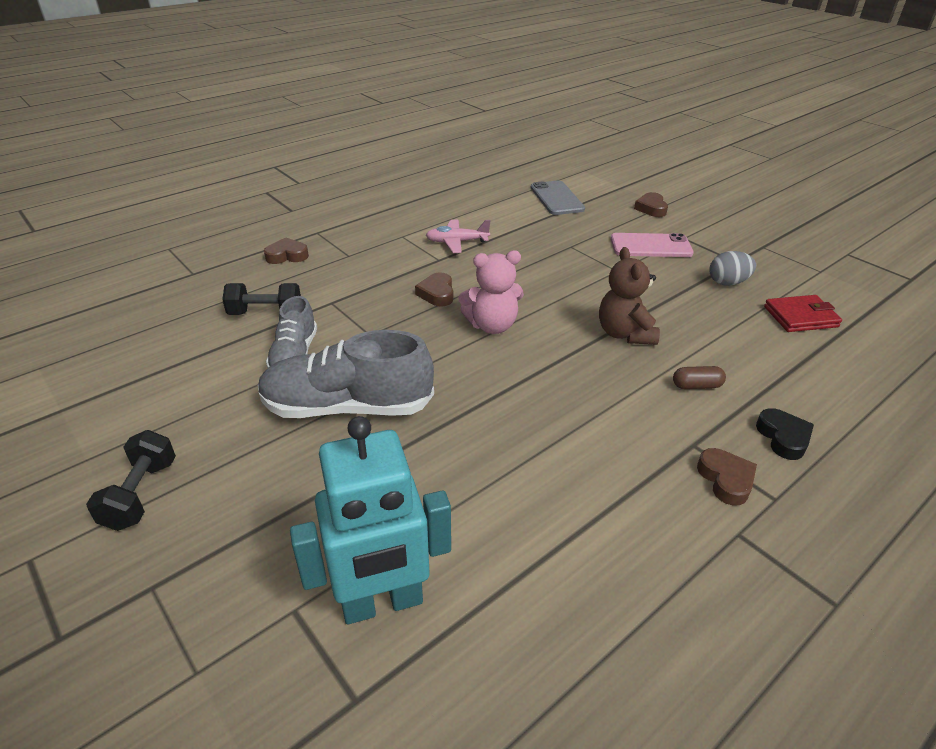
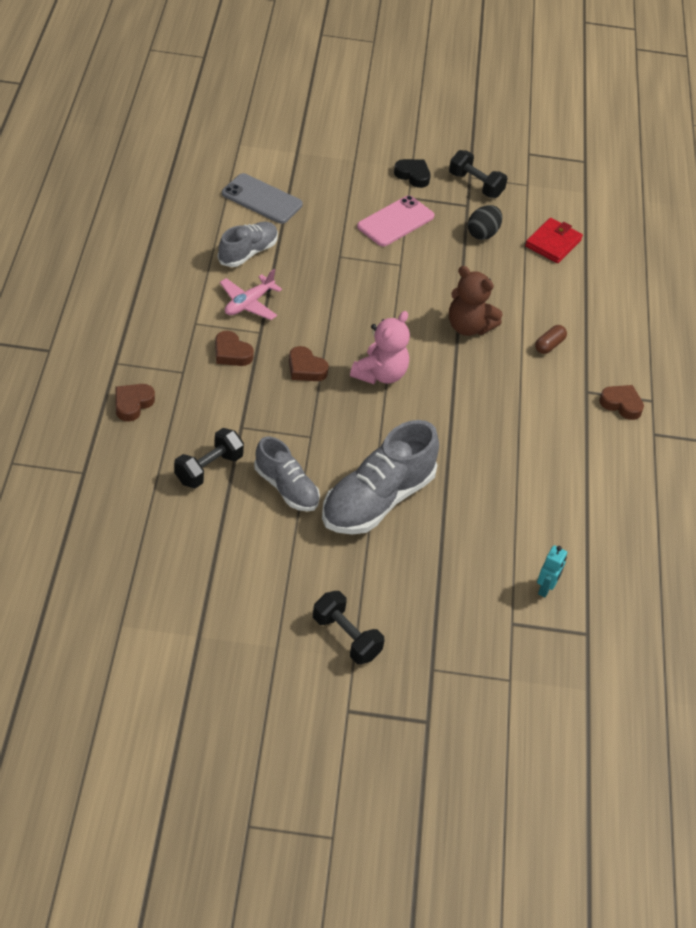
camera: 50 degrees left, 10 degrees up
(382, 603) = (546, 588): turquoise robot -> turquoise robot, size x0.42
(501, 218) = (248, 252): none -> grey shoe
(651, 208) = (350, 171): brown heart -> brown heart (231, 353)
(727, 283) = (482, 234): grey egg -> black egg
(762, 253) = (475, 185): none -> black dumbbell
(783, 437) = (623, 355): black heart -> black heart (413, 175)

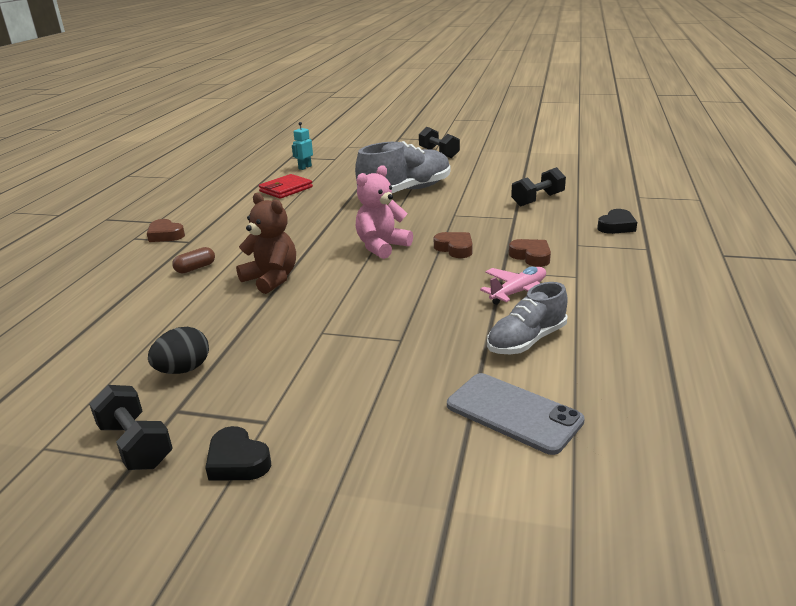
camera: 165 degrees left, 20 degrees down
(132, 404) = (616, 226): brown heart -> black heart
(286, 488) = (475, 194): grey shoe -> none
(395, 221) = (304, 383): pink phone -> none
(553, 243) = (93, 360): red wallet -> red wallet (286, 189)

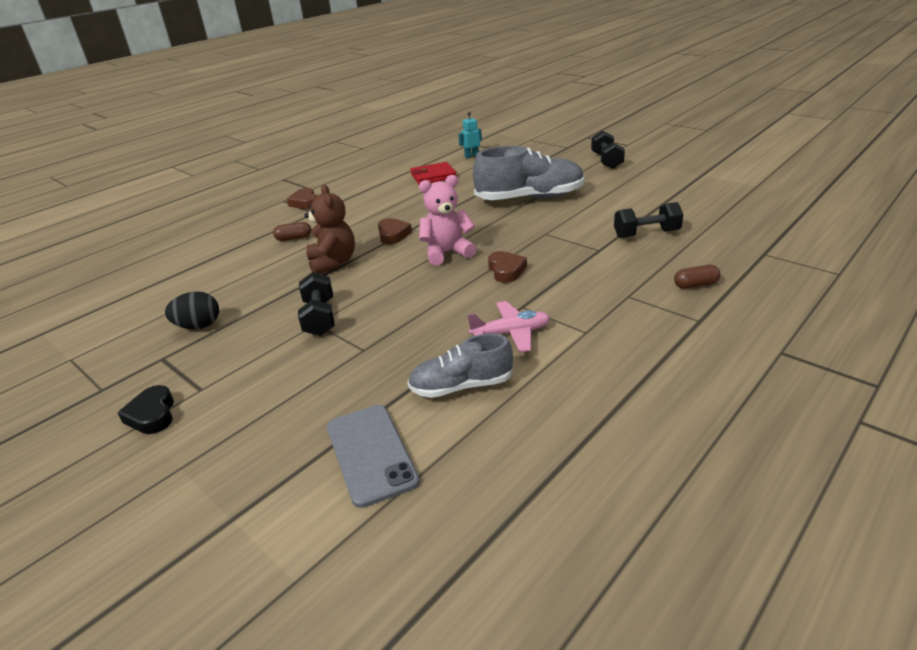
camera: 30 degrees right, 5 degrees up
(136, 445) = (114, 377): black dumbbell -> black dumbbell (319, 318)
(531, 256) = (566, 297): brown heart -> brown heart (393, 235)
(616, 226) = (695, 285): black heart -> brown capsule

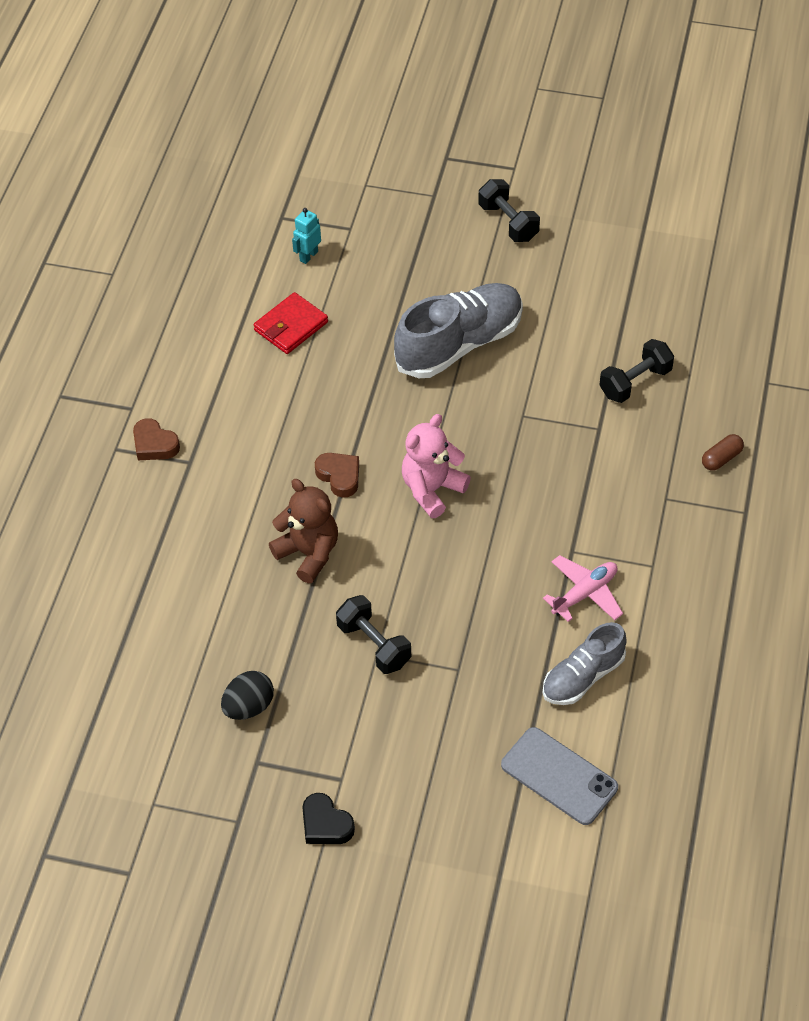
camera: 30 degrees left, 20 degrees up
(294, 238) = (213, 525): brown capsule -> none
(506, 270) = (520, 499): brown heart -> none

